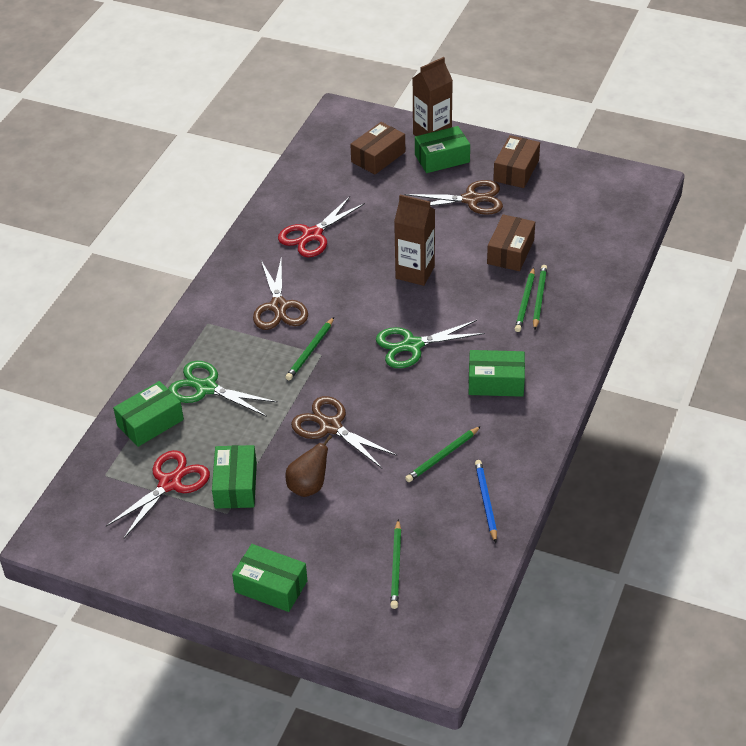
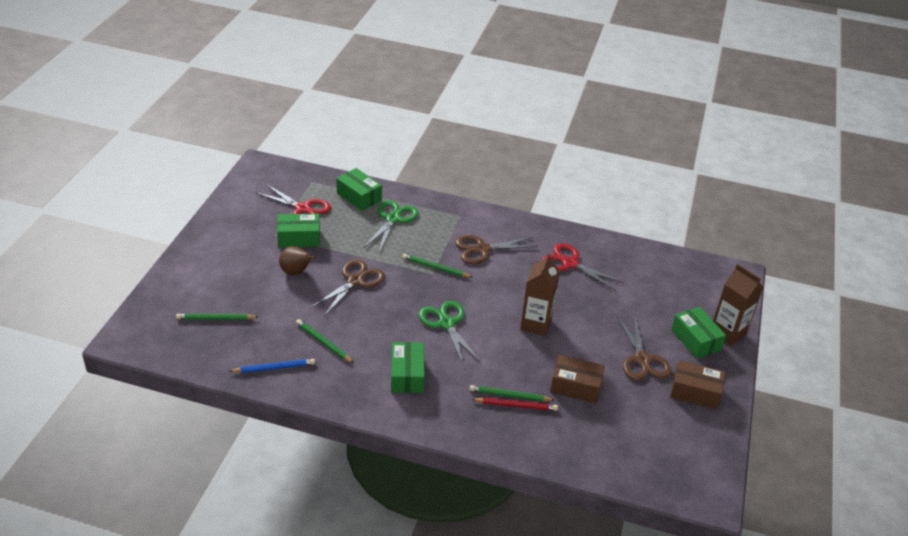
camera: 80 degrees right, 5 degrees down
(271, 586) = (207, 259): green box -> none
(378, 157) = (683, 299): brown box -> none
(539, 298) = (516, 405): green pencil -> red pencil

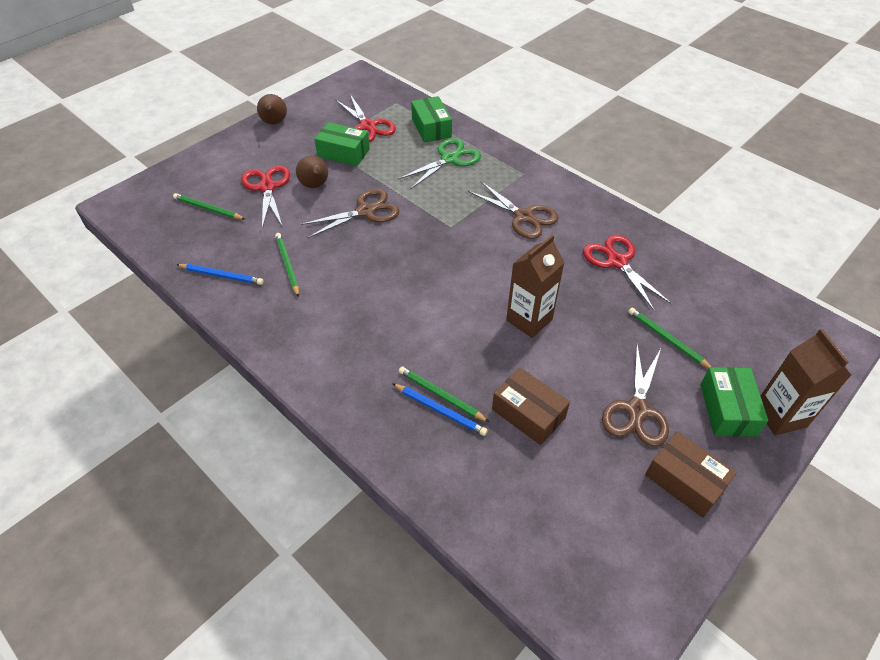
camera: 30 degrees right, 10 degrees up
(214, 228) = (274, 123): none -> brown pear
(254, 285) = (267, 187): none -> red scissors
(407, 375) = (345, 329): green box -> none
(435, 268) = (458, 221): green pencil -> green pencil (667, 339)
(446, 324) = (427, 286): green scissors -> none
(482, 249) = (524, 216): brown scissors -> brown scissors turned 150 degrees counterclockwise
(516, 405) = (440, 410): red pencil -> blue pencil

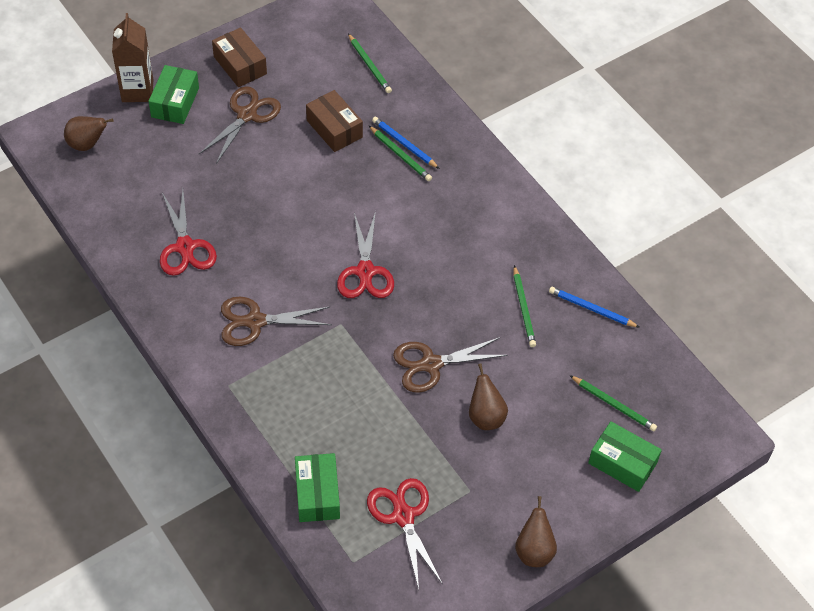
camera: 170 degrees left, 5 degrees up
(267, 187) = (544, 426): red scissors -> red scissors (365, 271)
(343, 153) = (444, 468): green box -> green box (622, 463)
(449, 159) = (310, 429): green scissors -> none
(524, 216) = (255, 321): brown scissors -> brown scissors turned 60 degrees counterclockwise
(529, 320) = (300, 204): brown carton -> none
(667, 339) = (186, 163): green pencil -> green pencil (369, 65)
(781, 340) = (87, 144): none -> brown pear

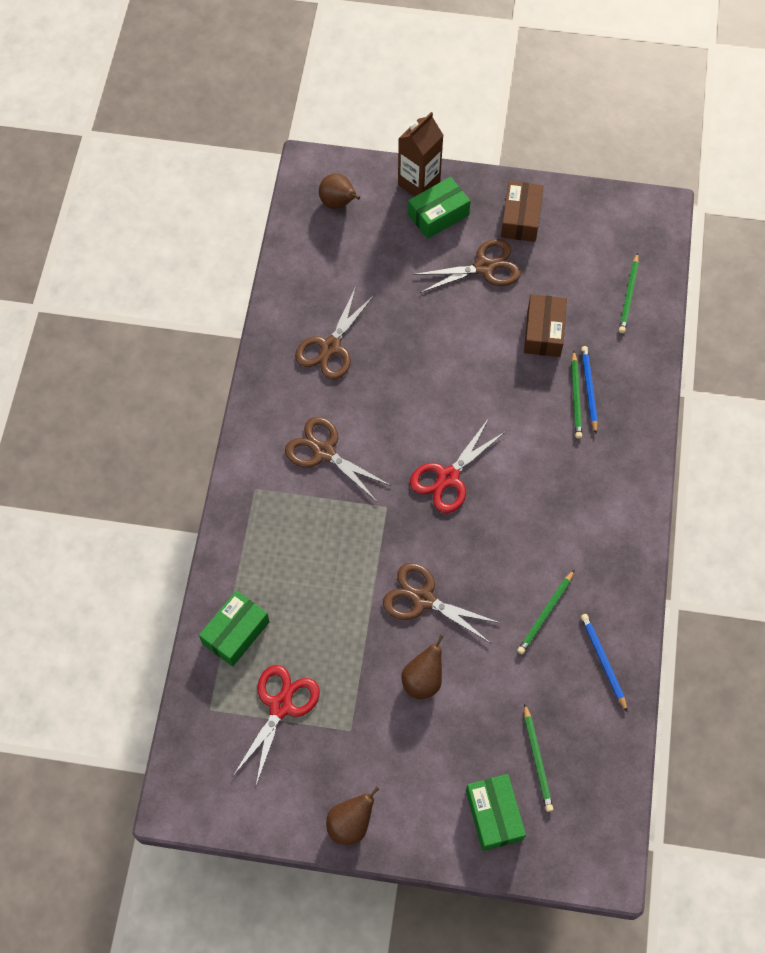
camera: 45 degrees right, 10 degrees up
(185, 247) = (330, 347): red scissors -> brown scissors

